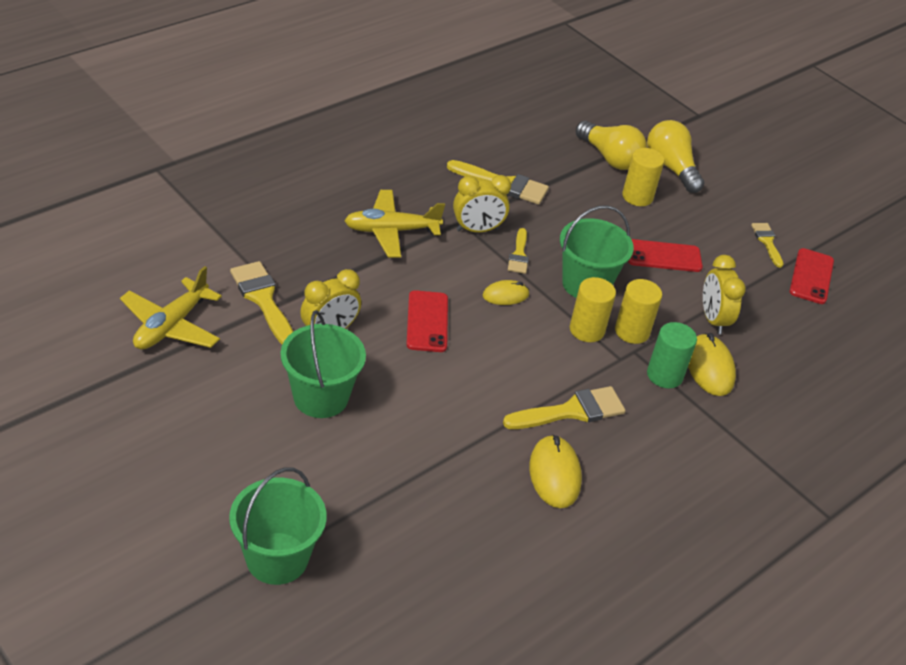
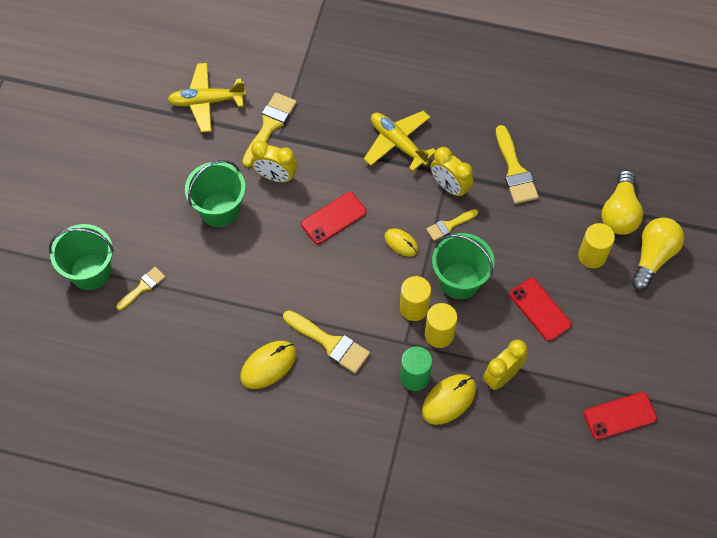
camera: 60 degrees right, 20 degrees up
(767, 242) = (630, 366): yellow brush -> yellow brush (143, 287)

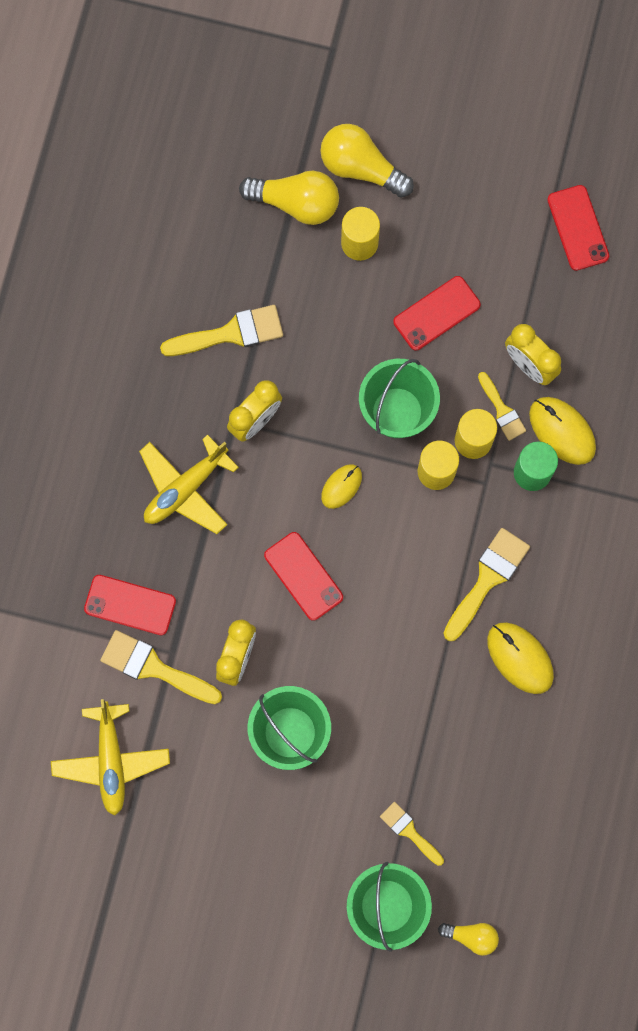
camera: 90 degrees left, 15 degrees up
(62, 328) = (471, 936): none -> yellow light bulb
(314, 111) = (130, 605): none -> red phone
(449, 225) = (315, 423): yellow brush -> yellow brush (502, 410)

